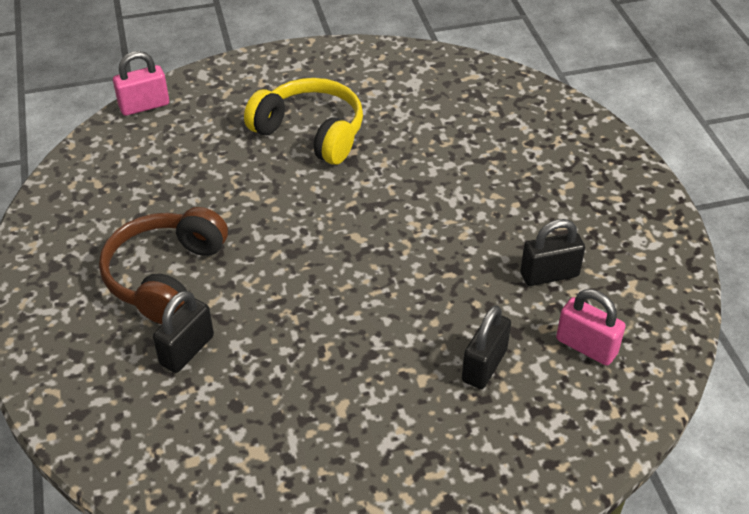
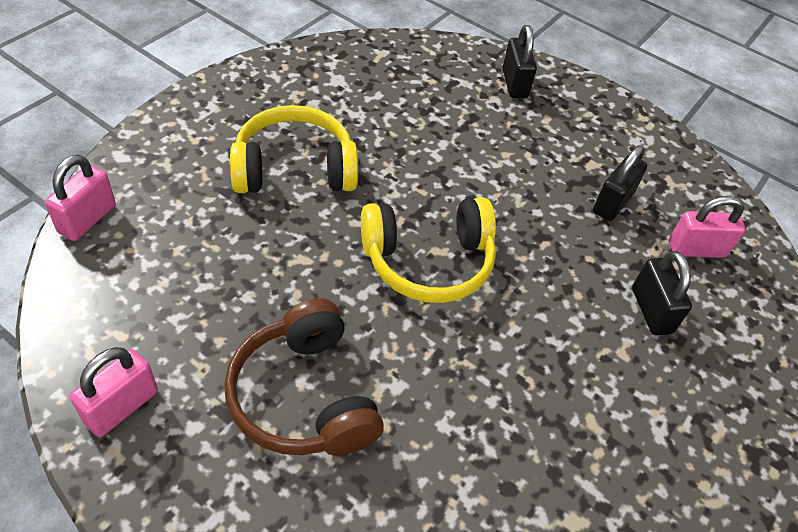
camera: 45 degrees left, 5 degrees up
(60, 223) = (122, 407): none -> pink padlock
(187, 350) = (407, 463): black padlock -> black padlock (514, 84)
(340, 240) = (428, 261): none -> yellow headphones

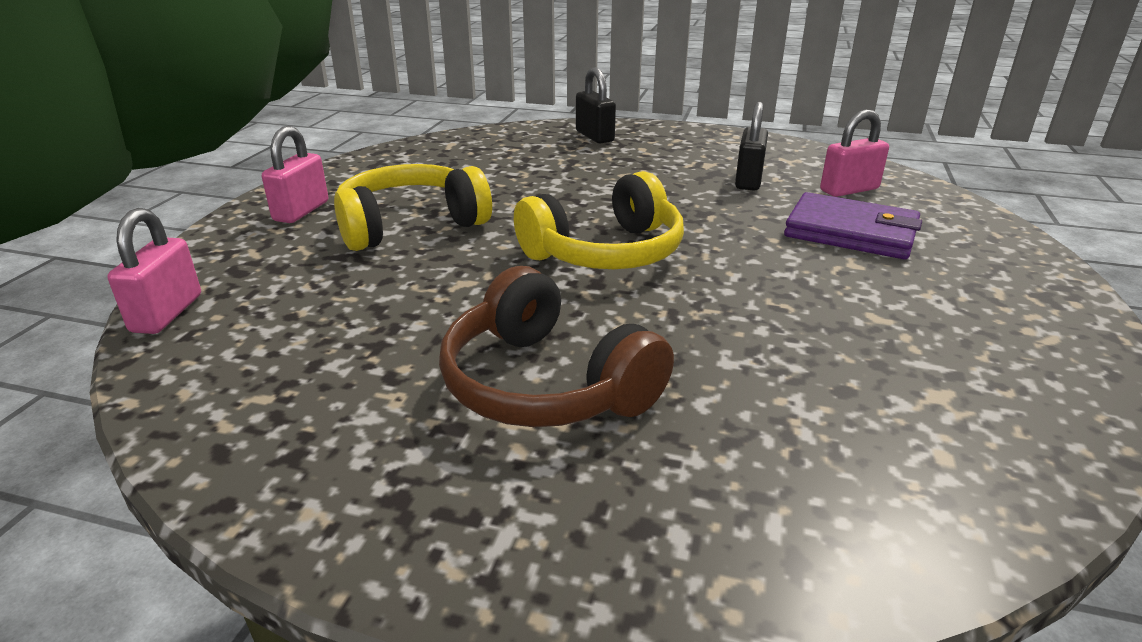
camera: 15 degrees left, 20 degrees down
(122, 407) = (300, 462): pink padlock -> pink padlock (301, 211)
(651, 310) = (851, 232): black padlock -> purple wallet

